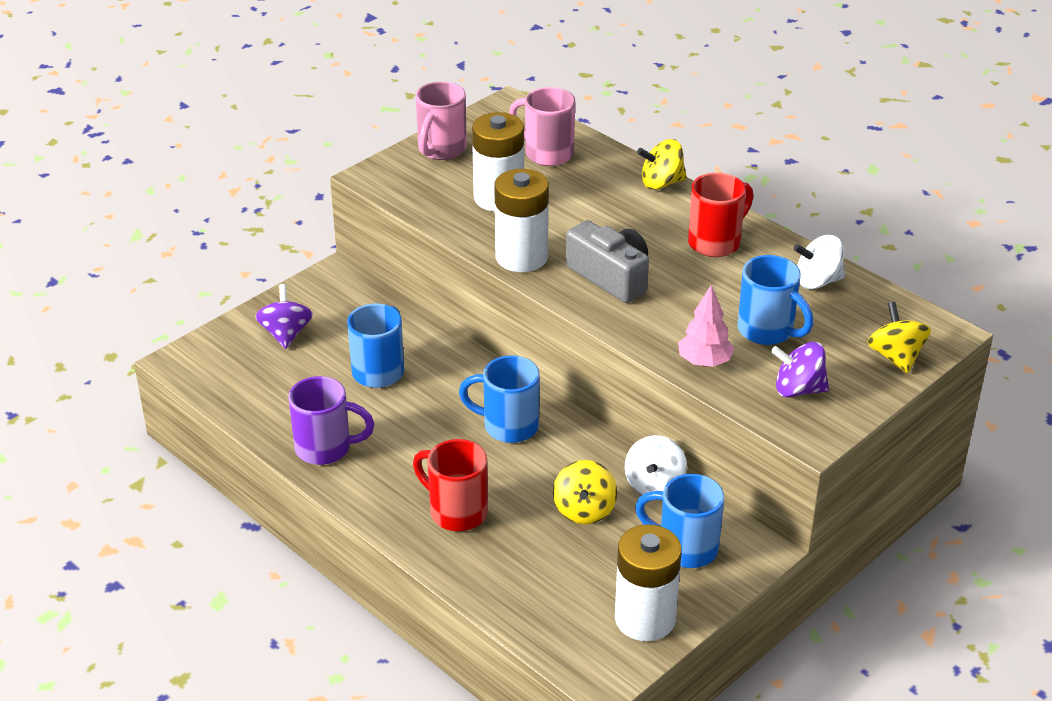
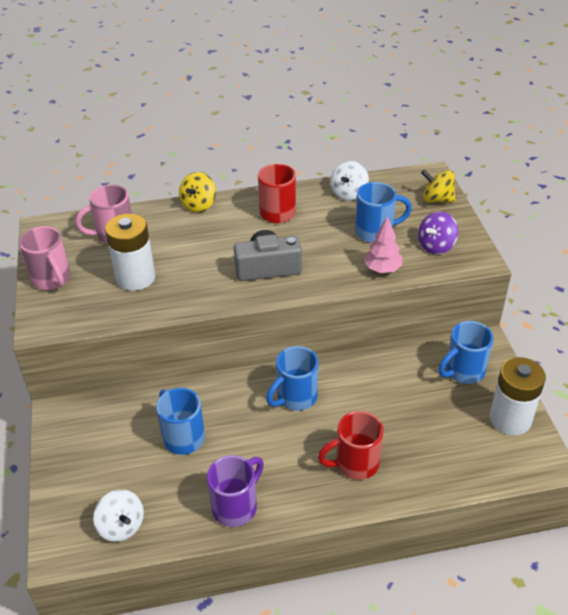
camera: 55 degrees left, 5 degrees up
(286, 334) = (92, 471): purple spinning top -> none
(521, 257) = (208, 296): white battery -> none
(584, 510) = (399, 400): yellow spinning top -> none
(654, 485) = (401, 357): white spinning top -> white spinning top (121, 526)

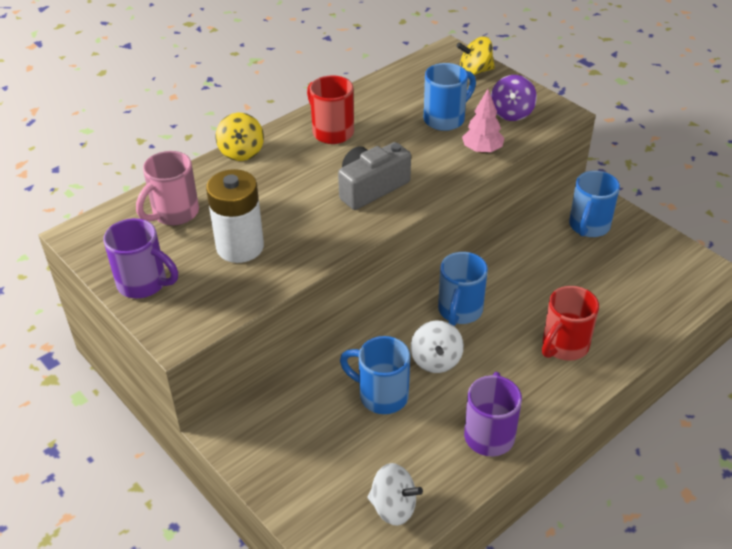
camera: 30 degrees left, 0 degrees up
(52, 279) = (144, 284): pink mug -> purple mug
(349, 194) = (387, 92): white spinning top -> white spinning top (436, 360)
(510, 419) = (659, 251): white battery -> none

